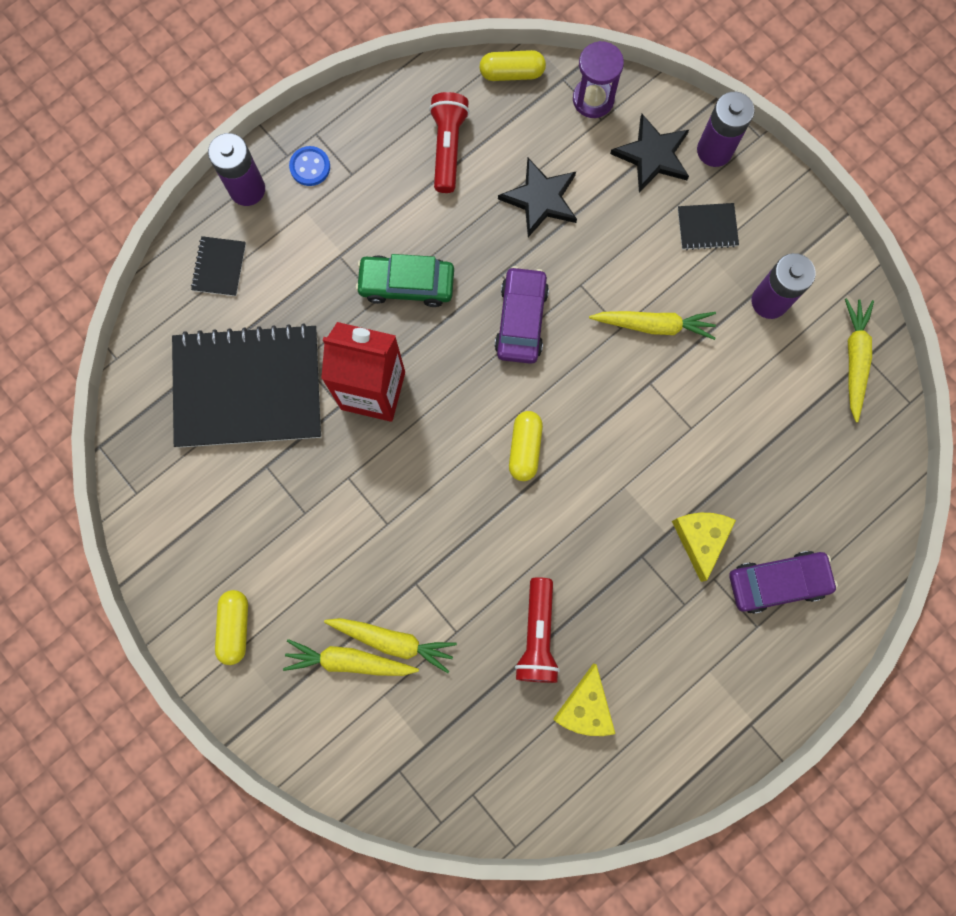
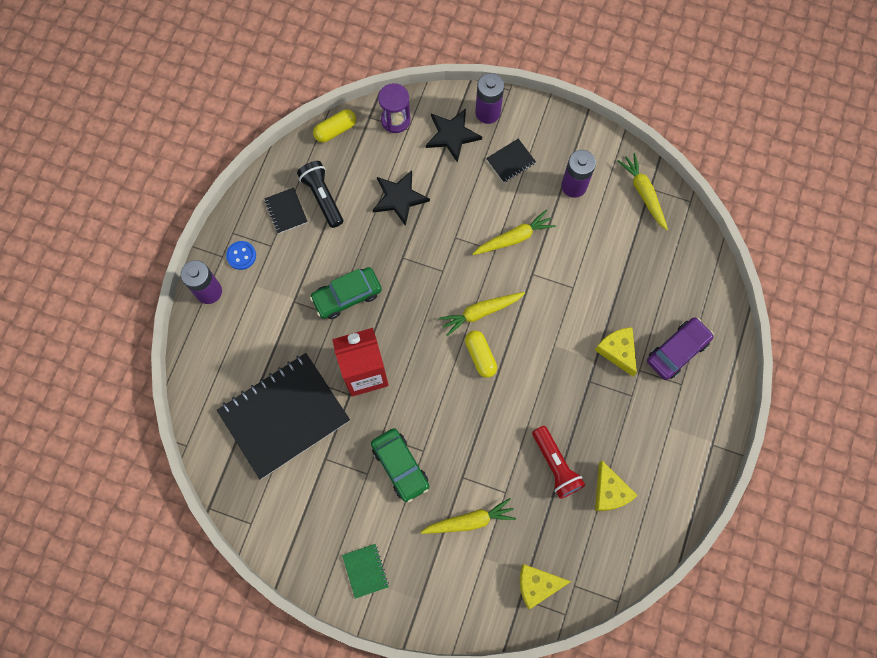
camera: 30 degrees left, 5 degrees down
(219, 267) = (220, 350): black notebook -> black notebook (286, 211)
(235, 627) = (365, 571): yellow capsule -> green notebook
(349, 526) = (400, 466): none -> green car
(349, 661) = (450, 549): yellow carrot -> yellow carrot (480, 312)
(428, 766) = (537, 585): none -> yellow cheese
(448, 147) = (322, 197): red flashlight -> black flashlight
(521, 320) = (431, 279): purple car -> none

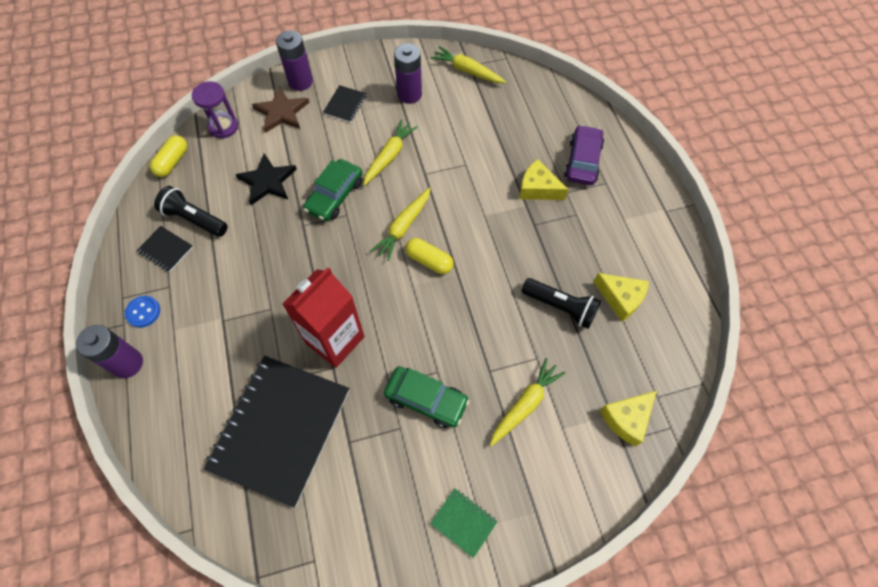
camera: 35 degrees left, 10 degrees down
(347, 296) = (272, 285): green car -> green car (334, 196)
(452, 135) = (281, 112): black star -> brown star
(555, 465) = (560, 307): red flashlight -> black flashlight

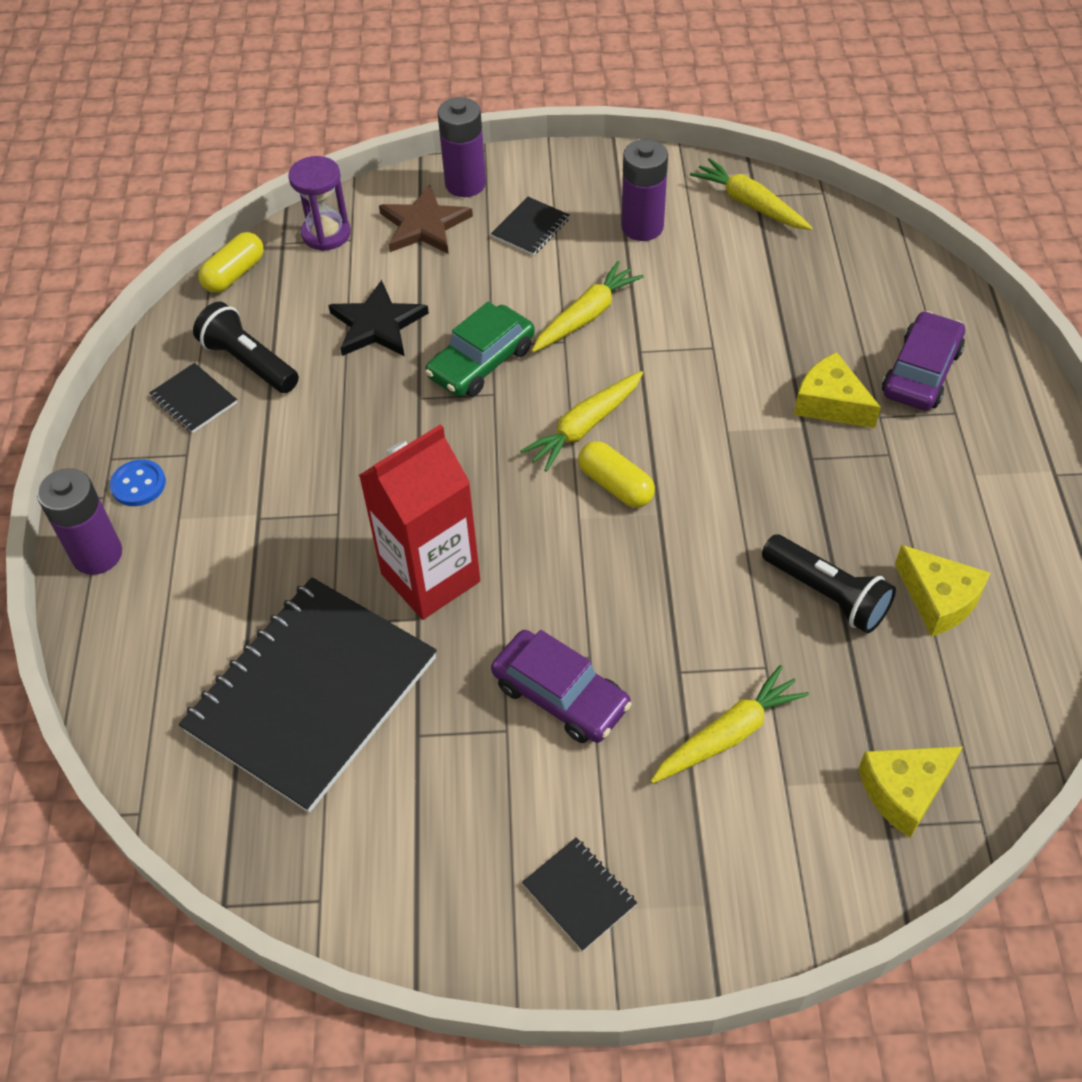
camera: 15 degrees right, 10 degrees down
(426, 399) = (560, 695): green car -> purple car
(463, 522) = (579, 895): green notebook -> black notebook

